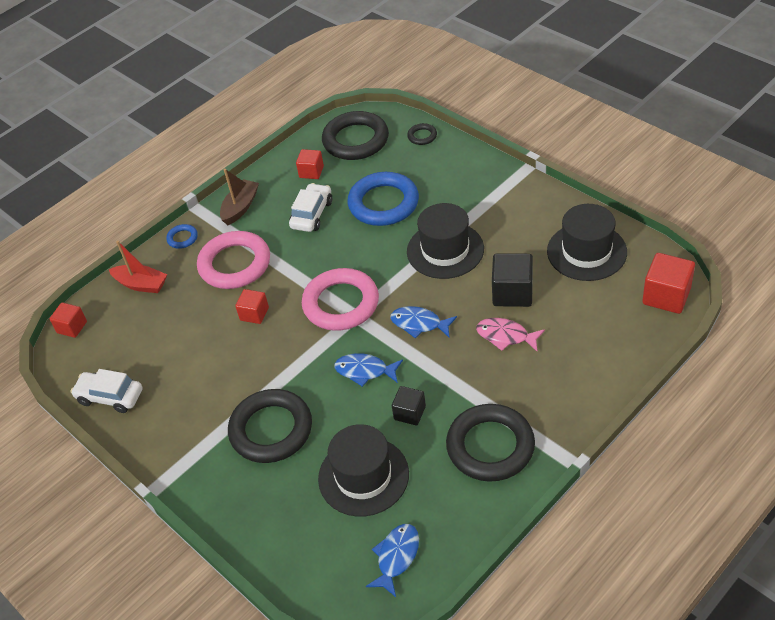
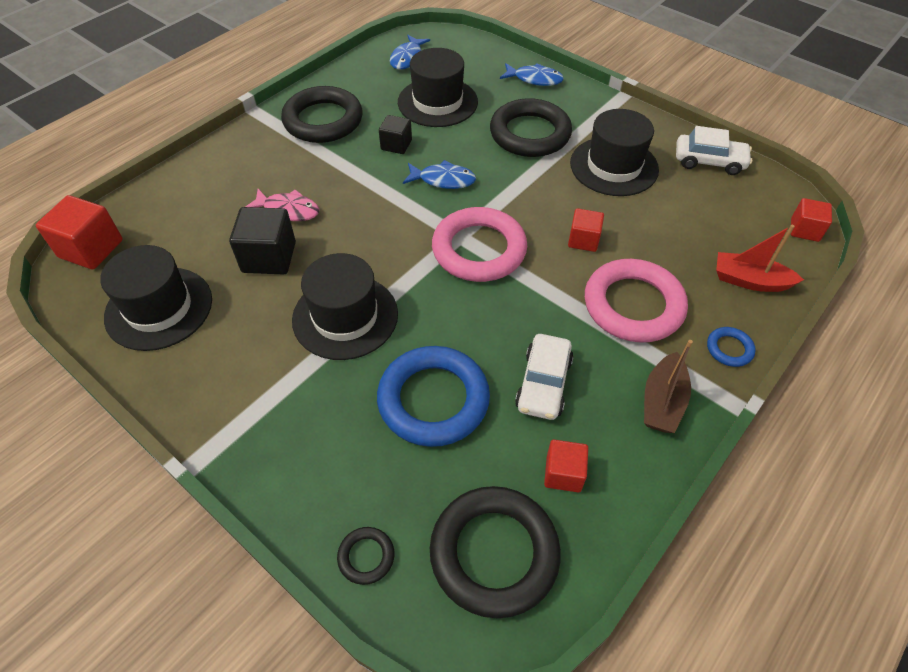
camera: 170 degrees right, 5 degrees up
(201, 389) = (614, 166): none -> black hat
(419, 324) = (384, 225): blue fish -> blue fish (534, 79)

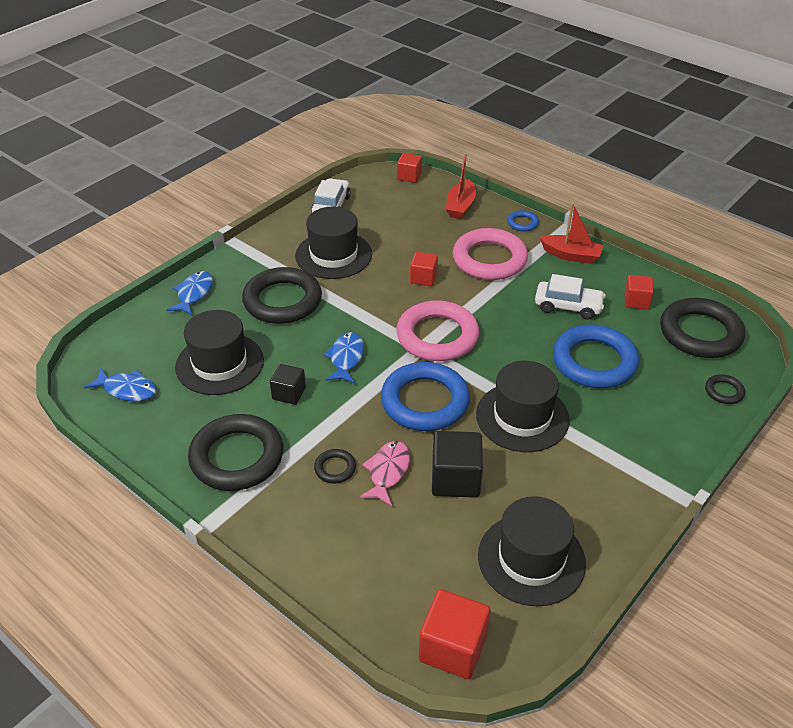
camera: 90 degrees left, 10 degrees down
(299, 177) = (335, 468): none -> black ring
(377, 237) = (425, 401): none -> blue ring
(662, 402) = (571, 255): brown boat -> red boat

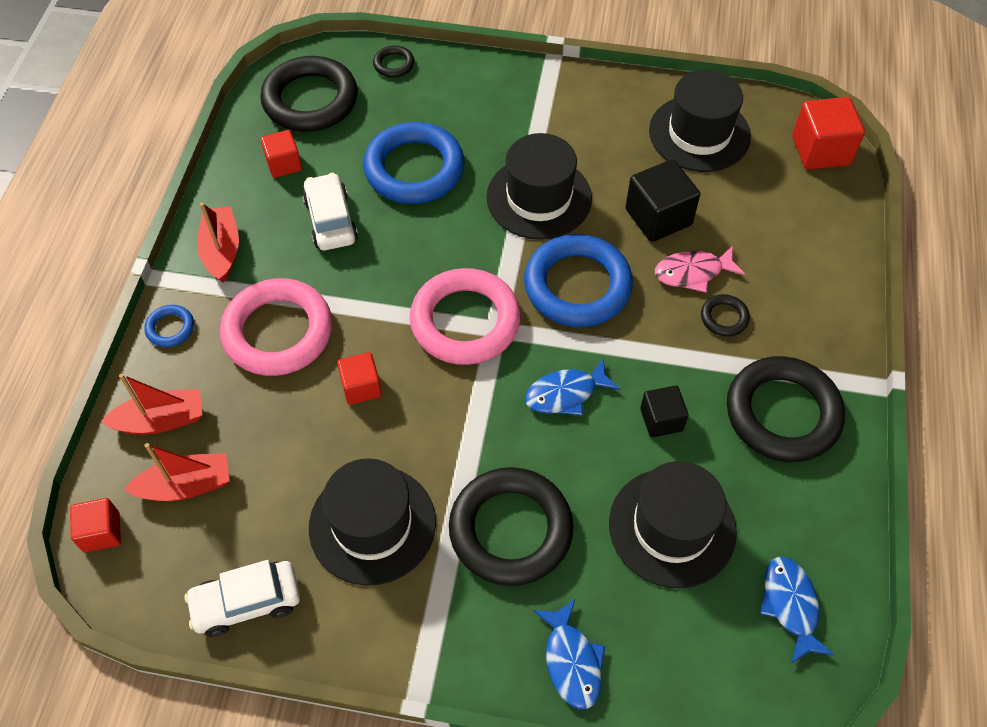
camera: 120 degrees left, 15 degrees up
(194, 294) = (571, 661): blue fish -> blue fish turned 90 degrees counterclockwise
(413, 205) = (186, 486): none -> red boat

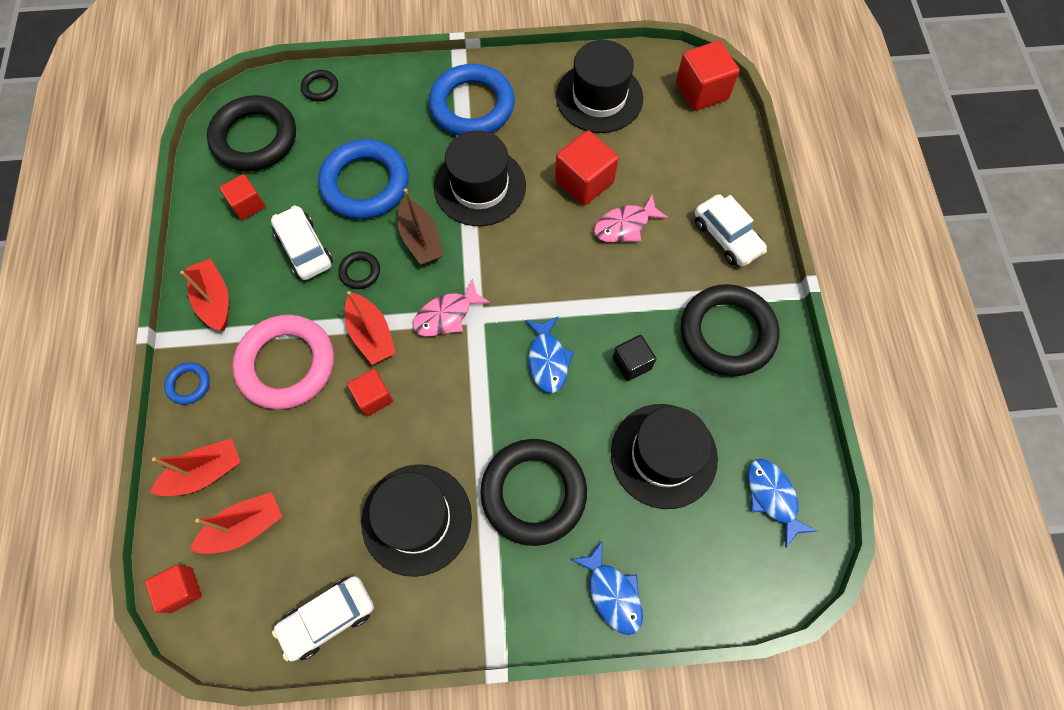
camera: 15 degrees left, 10 degrees up
(377, 322) = (371, 334): none -> red boat
(459, 238) = (421, 239): none -> brown boat
(465, 321) = (446, 315): pink ring -> pink fish
(565, 394) = (548, 360): blue fish -> blue fish turned 60 degrees counterclockwise
(577, 286) = (533, 260): blue ring -> blue ring (472, 106)
(658, 217) = (584, 181): black cube -> red cube
(724, 318) = (660, 260): black ring -> black ring (360, 272)
(809, 310) = (727, 236): none -> white car

